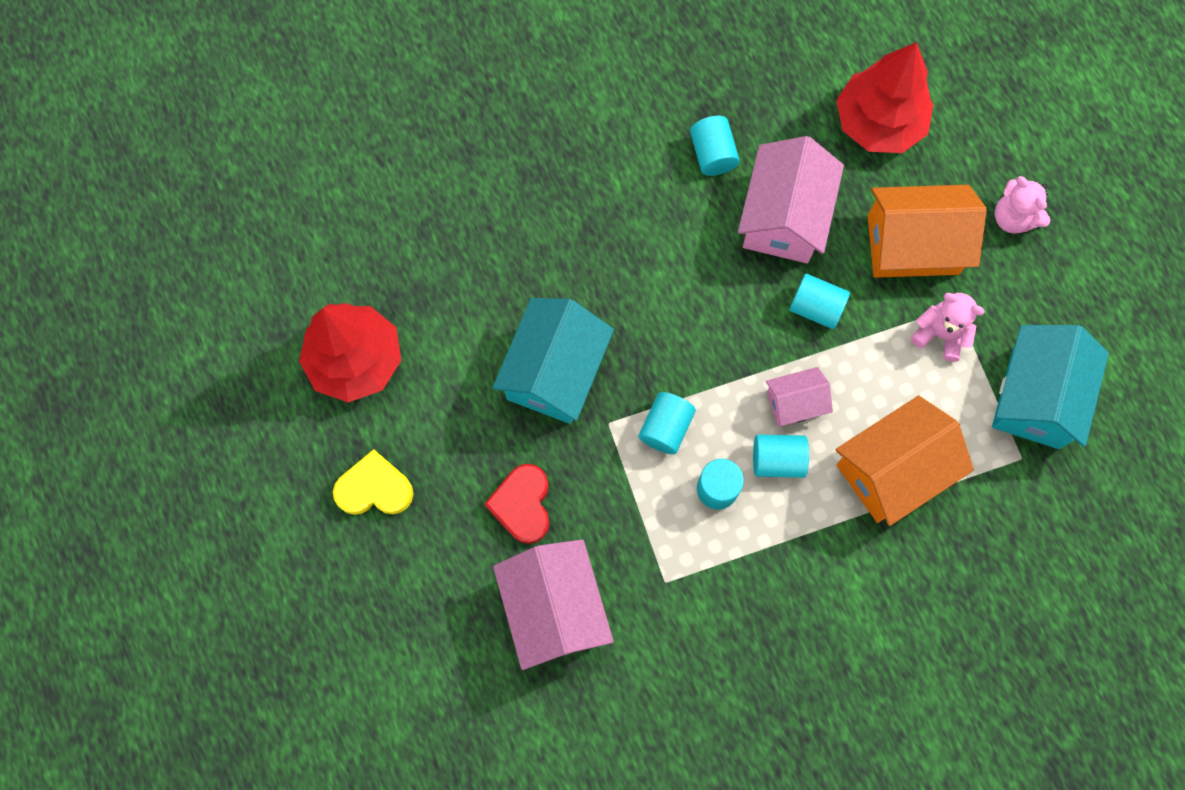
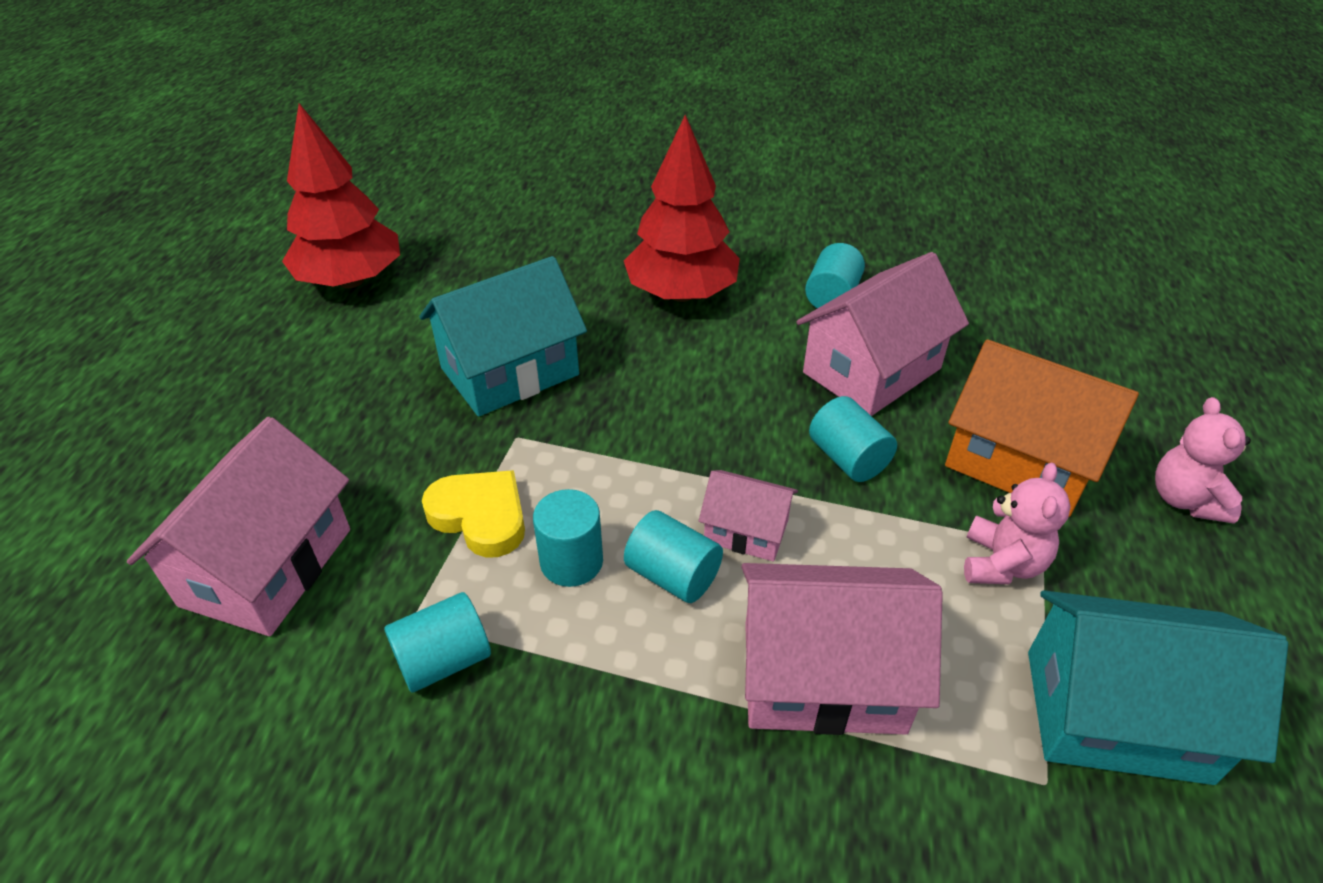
camera: 35 degrees right, 30 degrees down
(374, 488) = (246, 368): yellow heart -> yellow heart (480, 516)
(522, 505) = (353, 455): red heart -> none
(666, 428) = (572, 473): turquoise cylinder -> turquoise cylinder (444, 660)
(878, 123) = (1044, 348): red tree -> red tree (681, 294)
(892, 470) = (822, 676): orange house -> pink house
(940, 334) = (1001, 564): pink teddy bear -> pink teddy bear turned 45 degrees clockwise
(1035, 397) = (1116, 715): turquoise house -> turquoise house turned 45 degrees clockwise

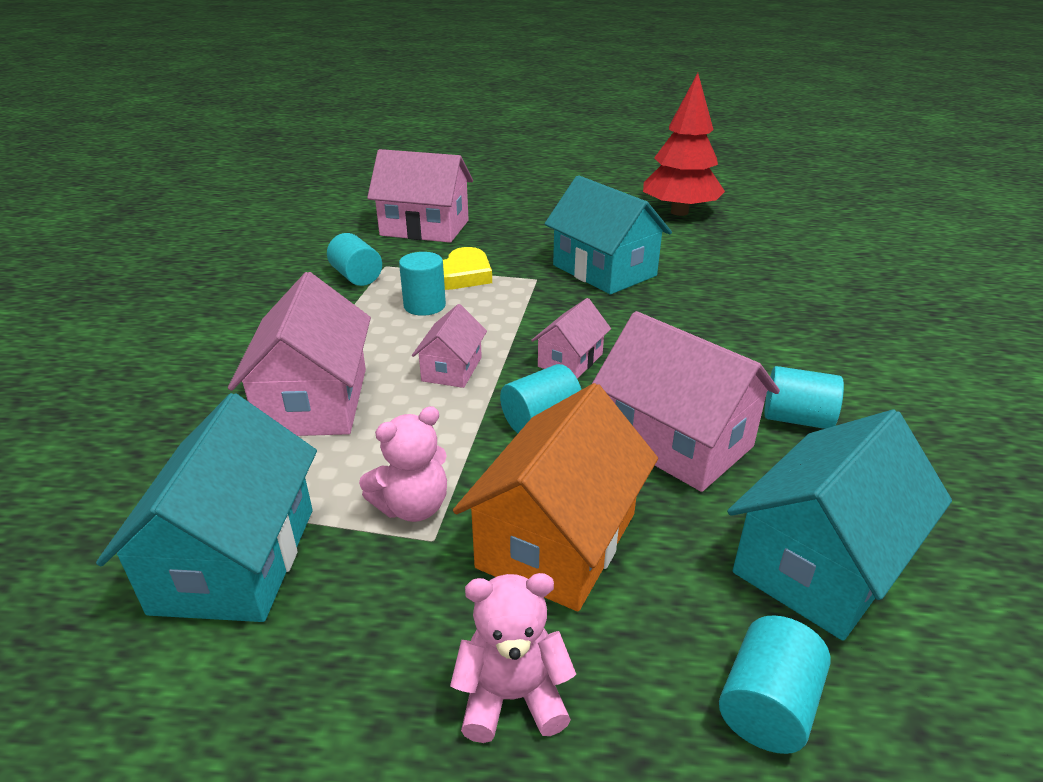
camera: 85 degrees right, 10 degrees down
(673, 575) = (411, 341): turquoise cylinder -> turquoise cylinder (767, 705)
(681, 294) = (743, 332): red tree -> none
(730, 425) = (570, 360): none -> pink house
(1001, 564) = (413, 507): pink teddy bear -> pink teddy bear turned 45 degrees counterclockwise
(1006, 327) = (820, 563): none -> turquoise house

